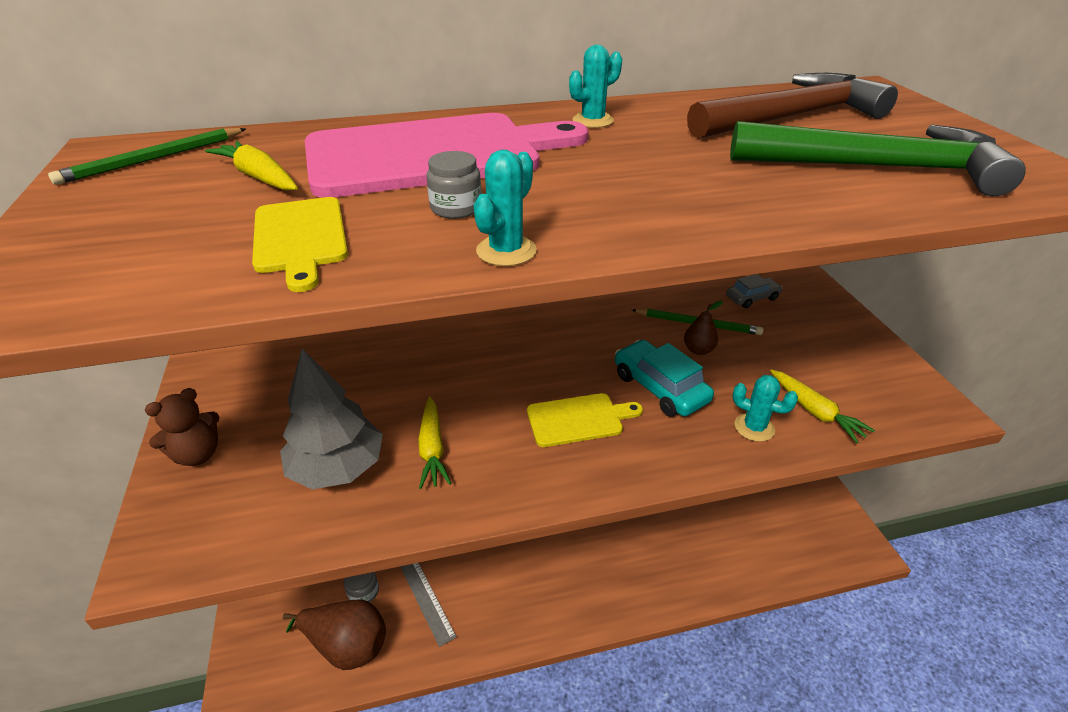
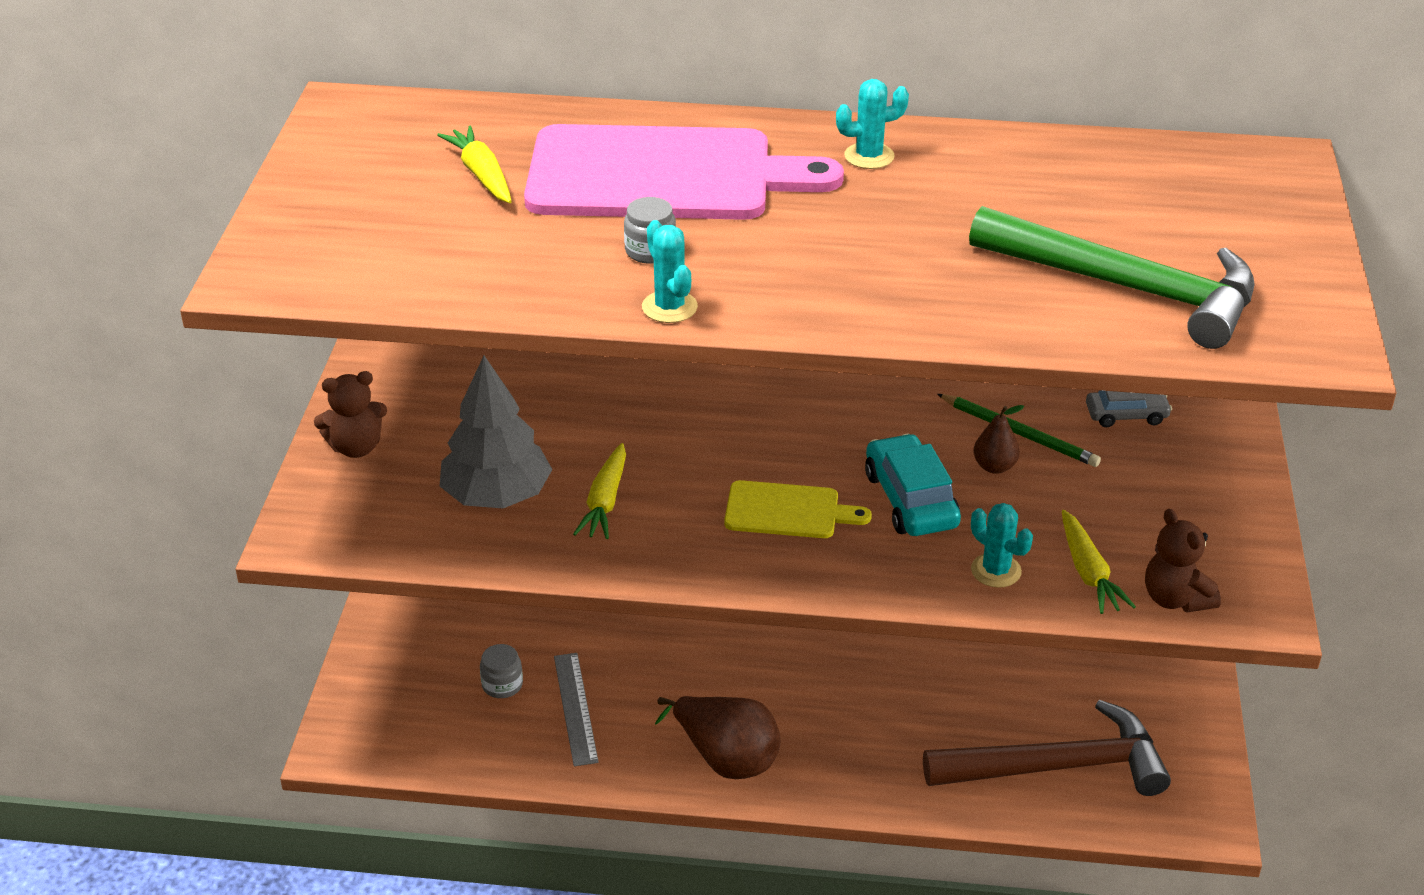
camera: 20 degrees right, 0 degrees up
(153, 159) = (387, 129): green pencil -> none
(300, 238) = (500, 256): yellow cutting board -> none
(347, 645) = (466, 734): brown pear -> brown pear (726, 758)
(506, 251) = (669, 307): turquoise cactus -> turquoise cactus turned 75 degrees counterclockwise
(791, 117) = (1115, 194): brown hammer -> brown hammer (1056, 766)
(884, 416) = (1175, 599): none -> brown teddy bear

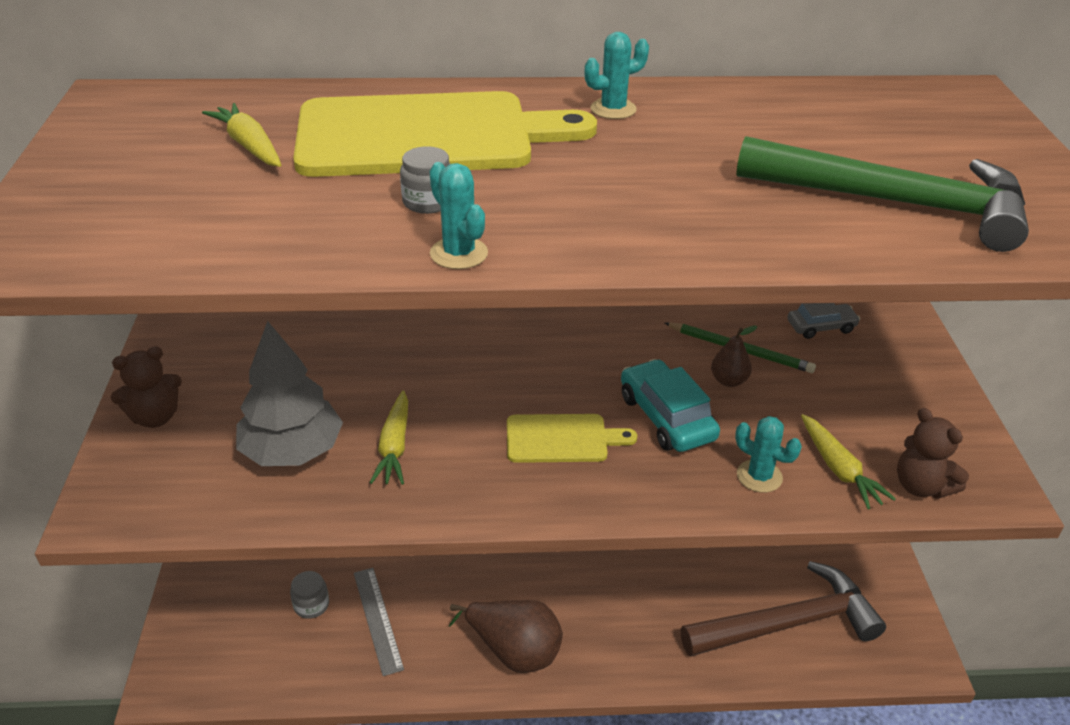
camera: 10 degrees left, 0 degrees up
(663, 175) = (426, 136): pink cutting board -> yellow cutting board

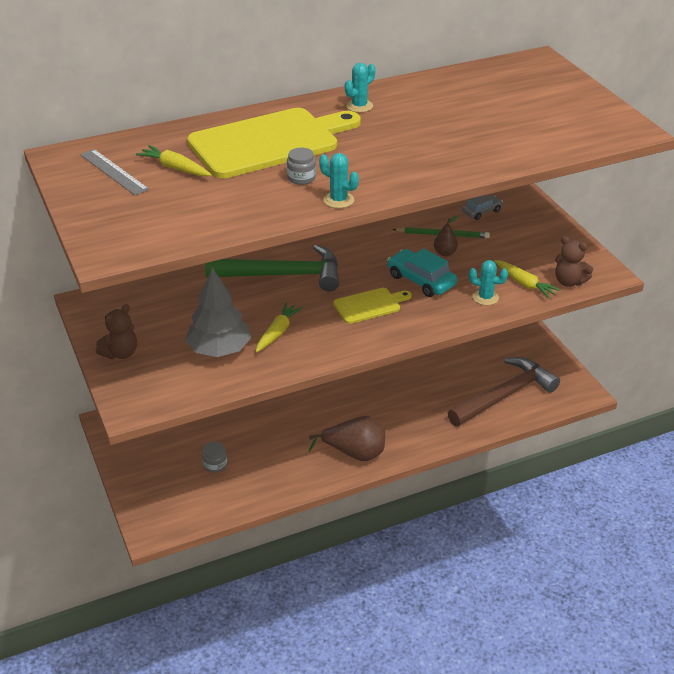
camera: 20 degrees left, 0 degrees up
(377, 619) = (262, 461): grey ruler -> grey ruler (113, 172)
(394, 446) = (277, 332): yellow carrot -> yellow carrot turned 135 degrees counterclockwise
(894, 203) = (531, 130): green hammer -> green hammer (282, 275)

